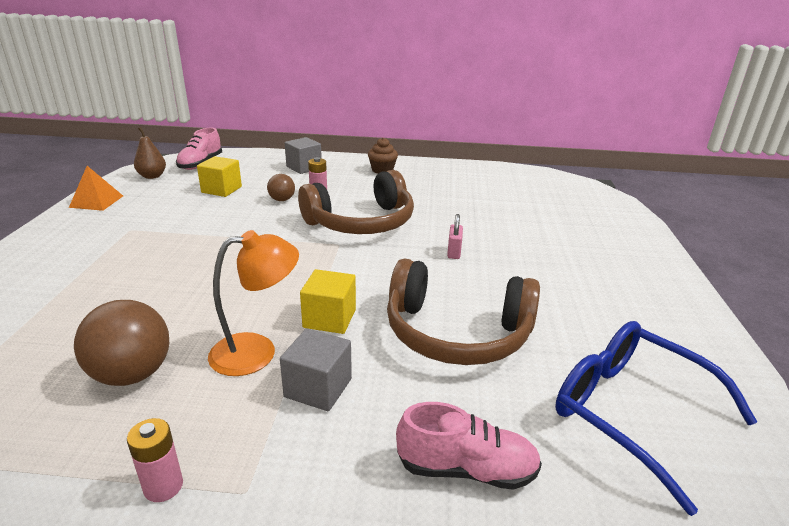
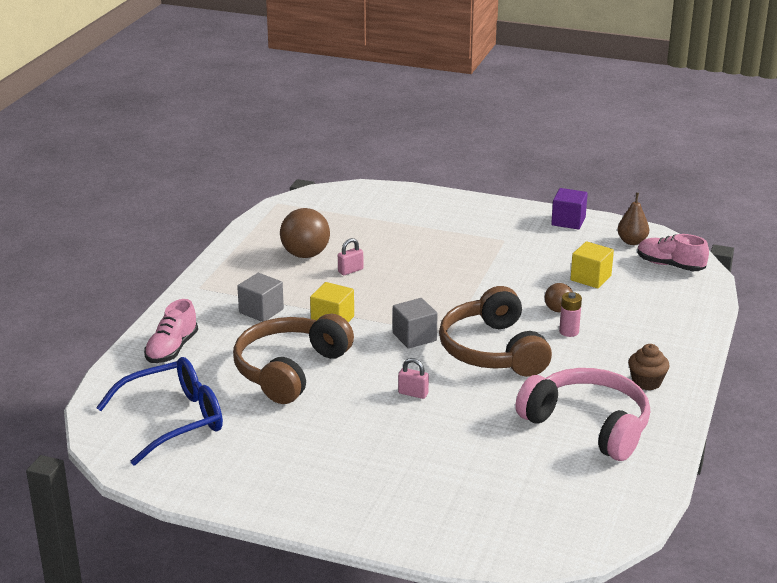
camera: 105 degrees right, 0 degrees up
(96, 201) = (568, 221): orange pyramid -> purple cube
(163, 486) = (216, 268): pink battery -> none
(193, 323) = (350, 271): none -> pink padlock
(257, 351) = (307, 292): orange lamp -> none
(304, 167) = (657, 328): grey cube -> grey cube (414, 337)
(450, 185) = (588, 425): none -> pink headphones

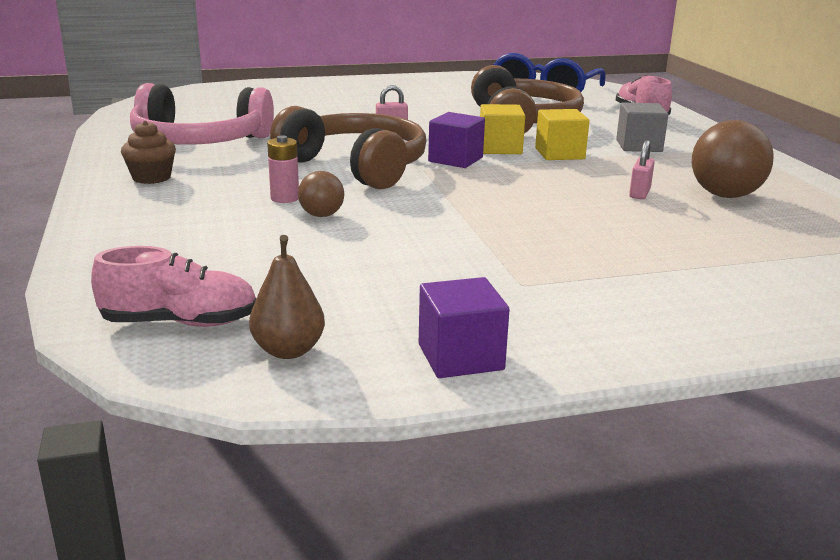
camera: 145 degrees right, 5 degrees down
(414, 337) = (455, 159): grey cube -> purple cube
(590, 278) = (313, 264): yellow cube -> yellow cube (500, 148)

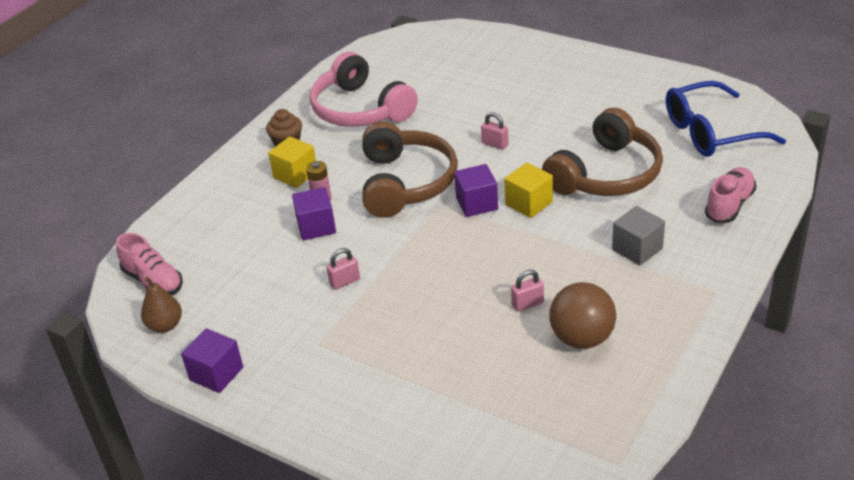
camera: 50 degrees right, 15 degrees up
(321, 215) = (316, 226): brown ball -> purple cube
(444, 237) = (345, 282): none -> pink padlock
(559, 154) = (558, 230): yellow cube -> yellow cube (295, 175)

